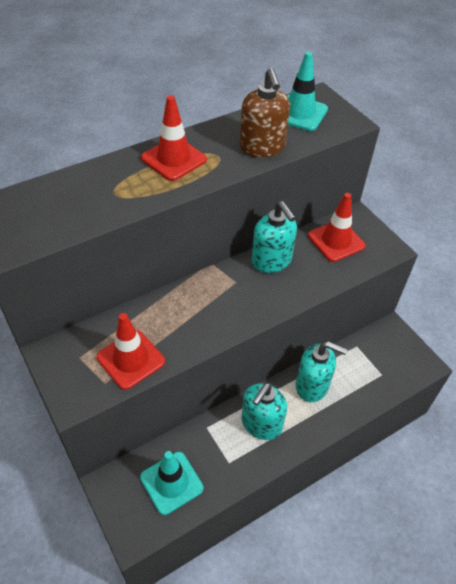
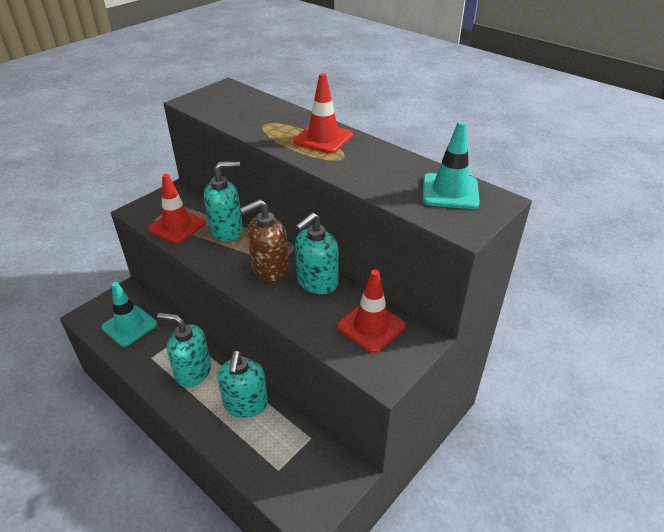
camera: 75 degrees right, 10 degrees down
(161, 314) = (227, 230): none -> turquoise soap dispenser
(262, 147) = (371, 178): brown soap dispenser -> brown soap dispenser (269, 269)

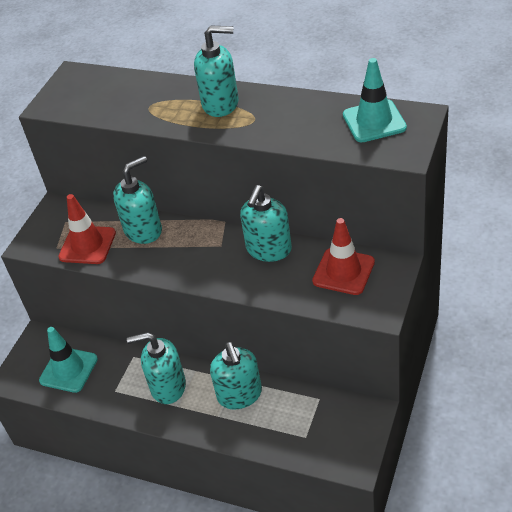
camera: 15 degrees left, 5 degrees up
(269, 269) = (214, 253): brown soap dispenser -> none
(323, 138) = (221, 104): red traffic cone -> turquoise soap dispenser

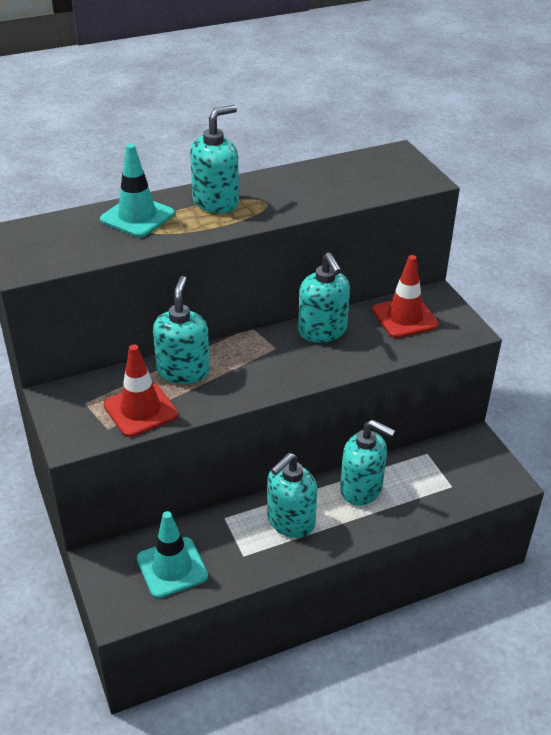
camera: 50 degrees left, 5 degrees down
(374, 121) = (369, 168): turquoise traffic cone -> turquoise traffic cone (137, 217)

